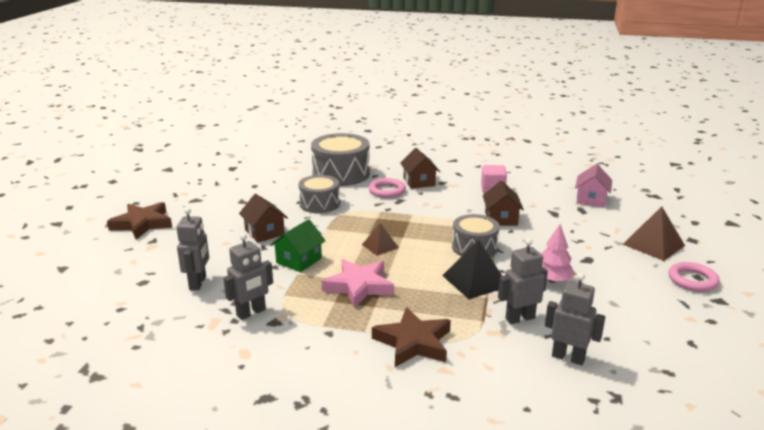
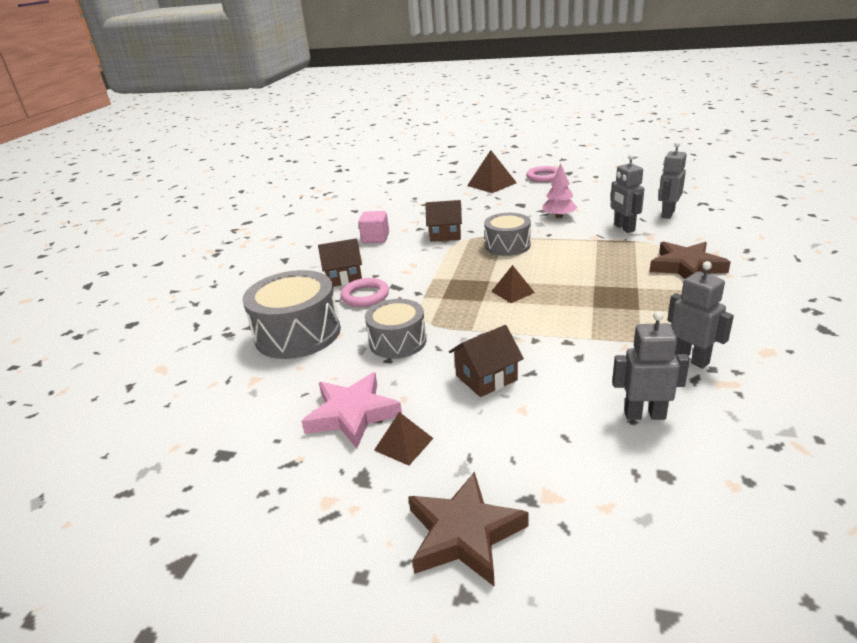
camera: 85 degrees left, 5 degrees up
(215, 209) = (403, 444): none -> brown pyramid
(299, 260) = (559, 340): green house -> none
(359, 286) = (603, 298): pink star -> pink star (352, 414)
(475, 281) = (571, 244): black pyramid -> none
(591, 199) = (407, 200): pink house -> none

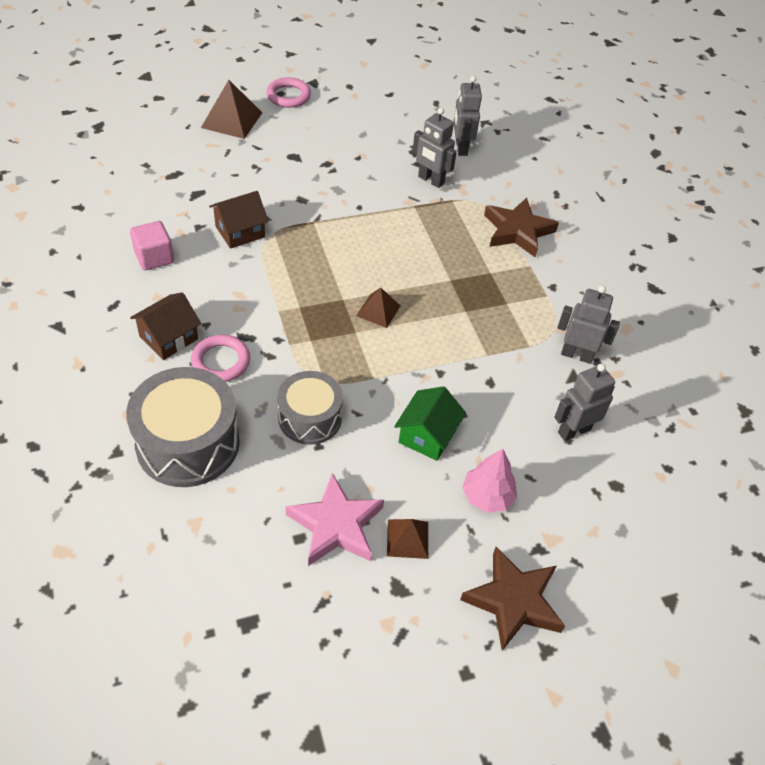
camera: 40 degrees left, 20 degrees up
(486, 378) = (427, 435): brown house -> green house
(507, 245) = (326, 236): grey drum -> none
(559, 216) = (352, 172): pink tree -> pink tree (487, 496)

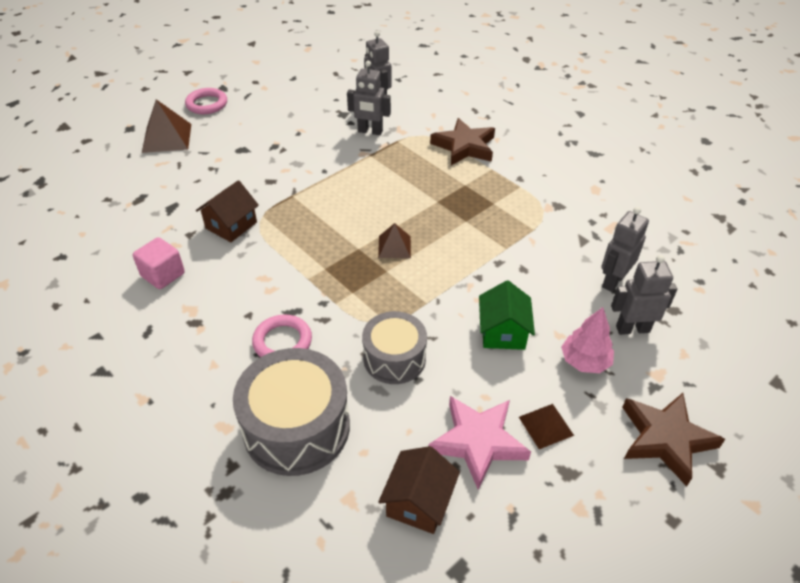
camera: 20 degrees left, 5 degrees down
(169, 338) = (220, 340): brown house -> brown house (418, 502)
(576, 355) = (574, 222): grey robot -> grey robot (632, 329)

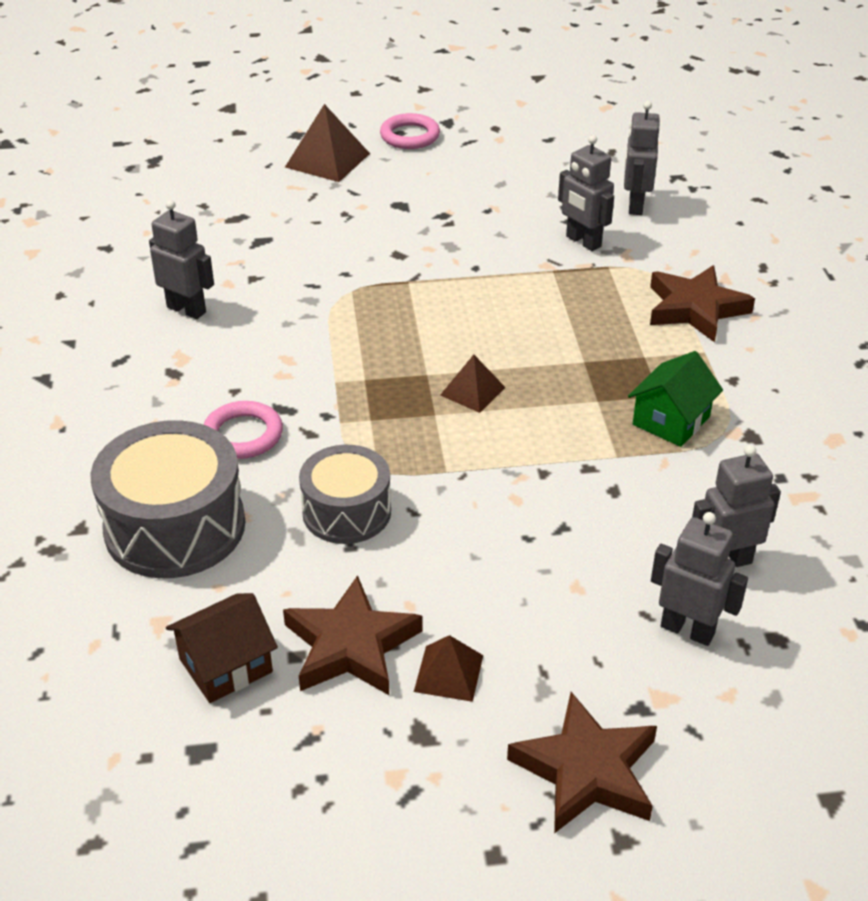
camera: 35 degrees right, 5 degrees down
(163, 275) = (187, 309): pink cube -> grey robot
(231, 225) = (306, 287): brown house -> none
(478, 442) = (351, 645): pink star -> brown star
(503, 332) = (507, 548): green house -> green house (671, 420)
(585, 361) = (577, 632): pink tree -> none

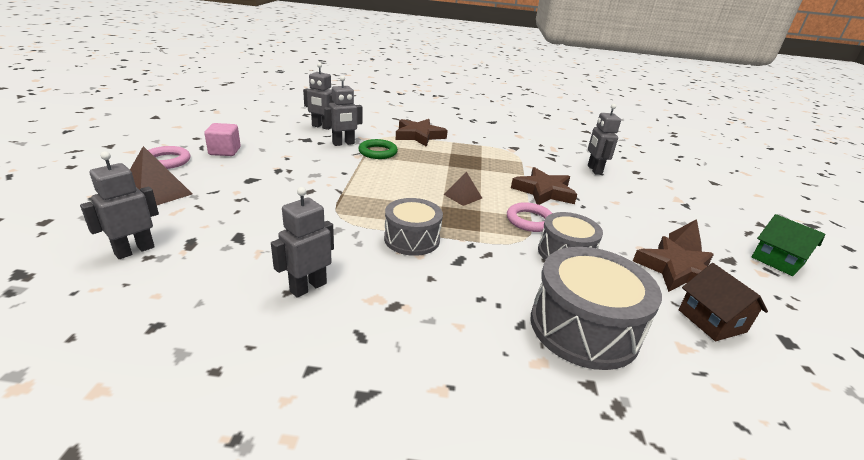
camera: 80 degrees left, 10 degrees down
(243, 435) = (484, 281): pink ring -> pink ring (529, 220)
(316, 362) = (412, 239): none -> grey drum
(469, 161) = (225, 151): none -> pink cube
(577, 280) = (378, 152): none -> green ring
(586, 771) = (728, 223): brown star -> brown star (544, 191)
(671, 420) = (500, 158): green house -> green house (777, 261)
(687, 630) = (636, 186): grey robot -> grey robot (134, 250)

